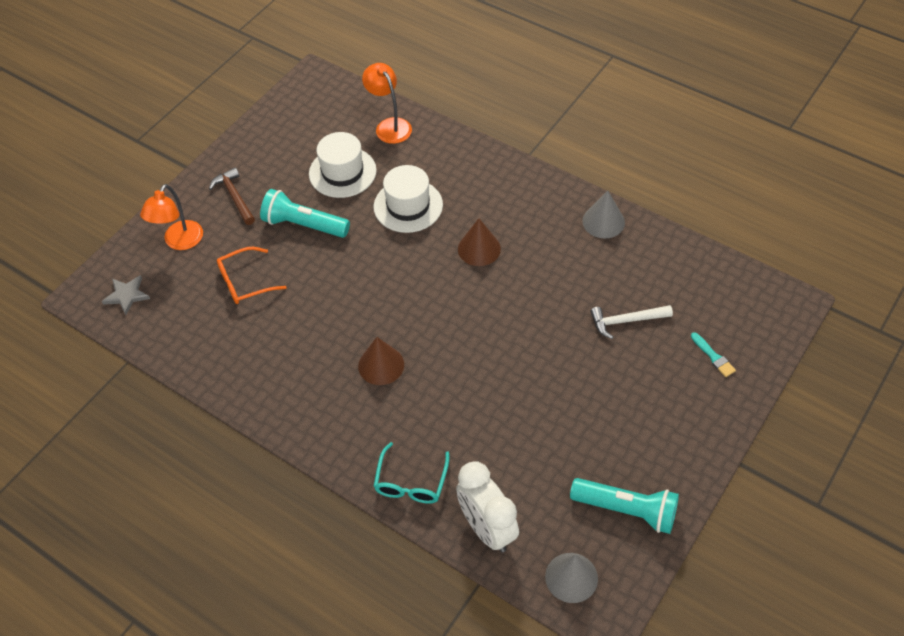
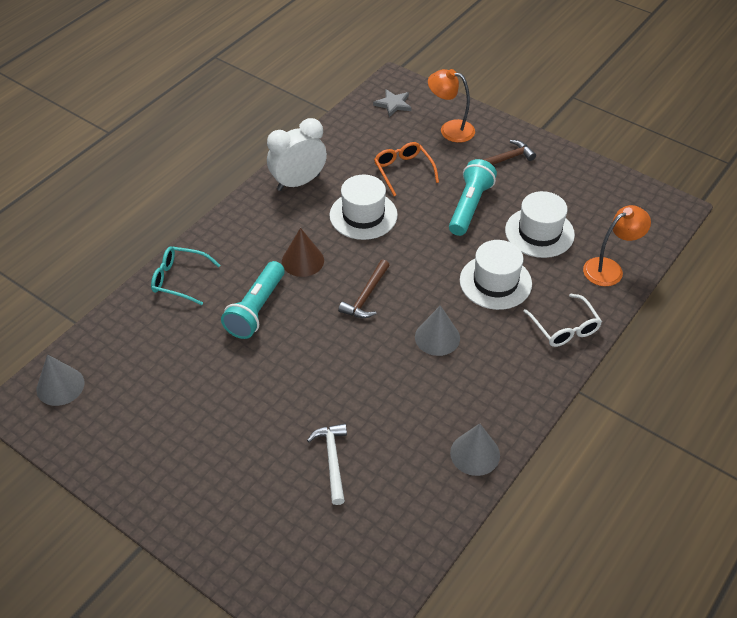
camera: 90 degrees right, 5 degrees down
(313, 315) = (363, 215): none -> white hat
(429, 306) = (366, 296): none -> brown hammer
(462, 159) = (564, 328): none -> white glasses
(479, 249) = (437, 337): brown cone -> grey cone
(487, 528) = (123, 329): white clock -> white clock (298, 182)
(626, 510) = (113, 435): turquoise flashlight -> turquoise flashlight (256, 309)
(713, 356) = (275, 540): turquoise brush -> none

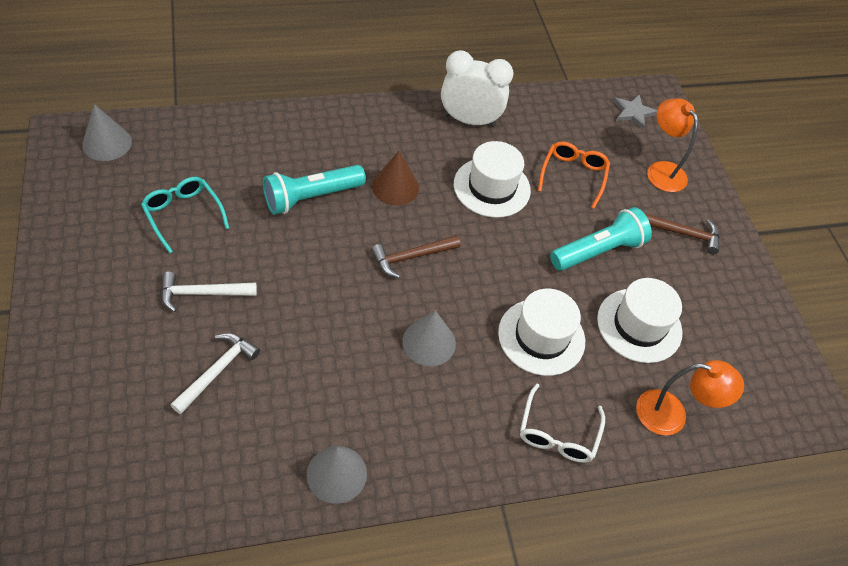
camera: 35 degrees right, 5 degrees up
(179, 279) = (284, 129): turquoise glasses -> turquoise glasses (183, 214)
(262, 425) = (202, 293): none -> white hammer

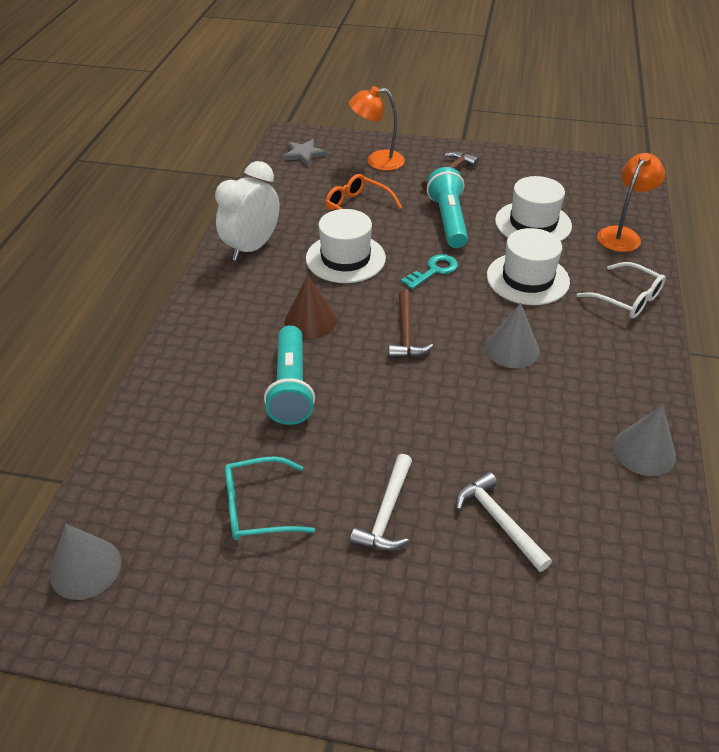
camera: 60 degrees left, 10 degrees down
(511, 257) = (434, 270): none -> turquoise key

